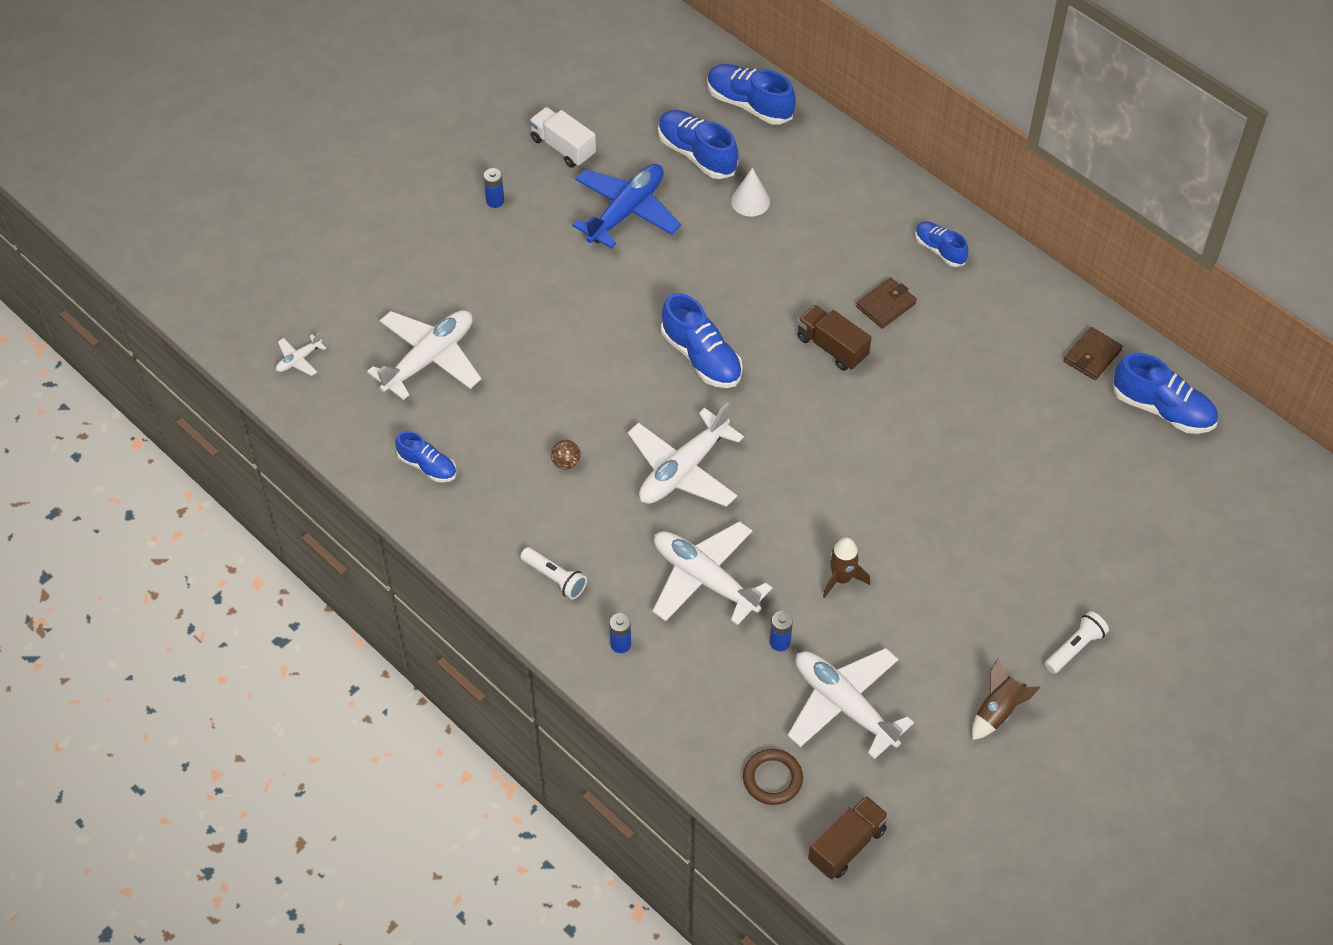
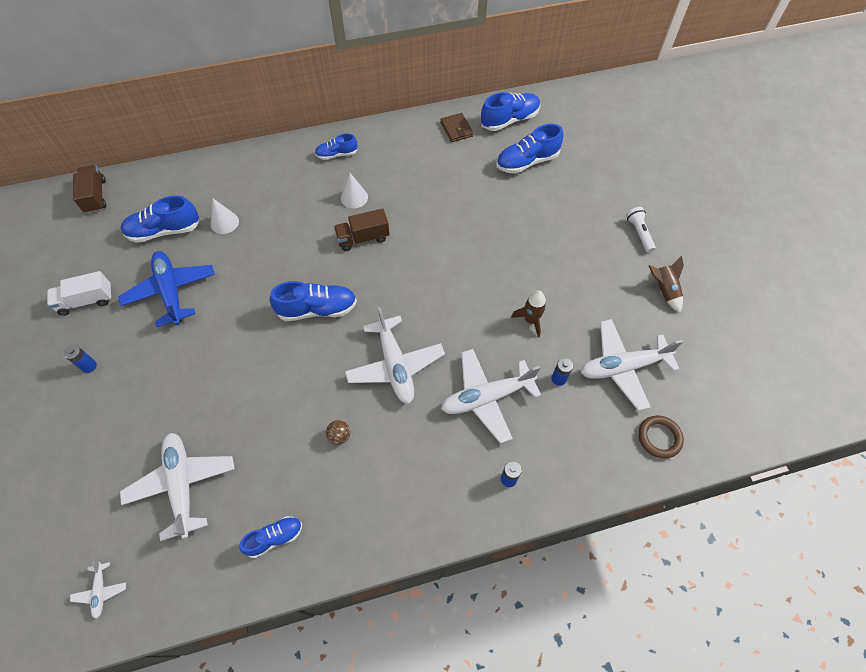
camera: 60 degrees left, 5 degrees up
(555, 578) = (430, 495): white flashlight -> none
(749, 104) = (154, 186): blue shoe -> blue shoe (527, 162)
(847, 845) = (726, 420): brown truck -> brown truck (95, 196)
(886, 305) = (354, 197): brown wallet -> white cone

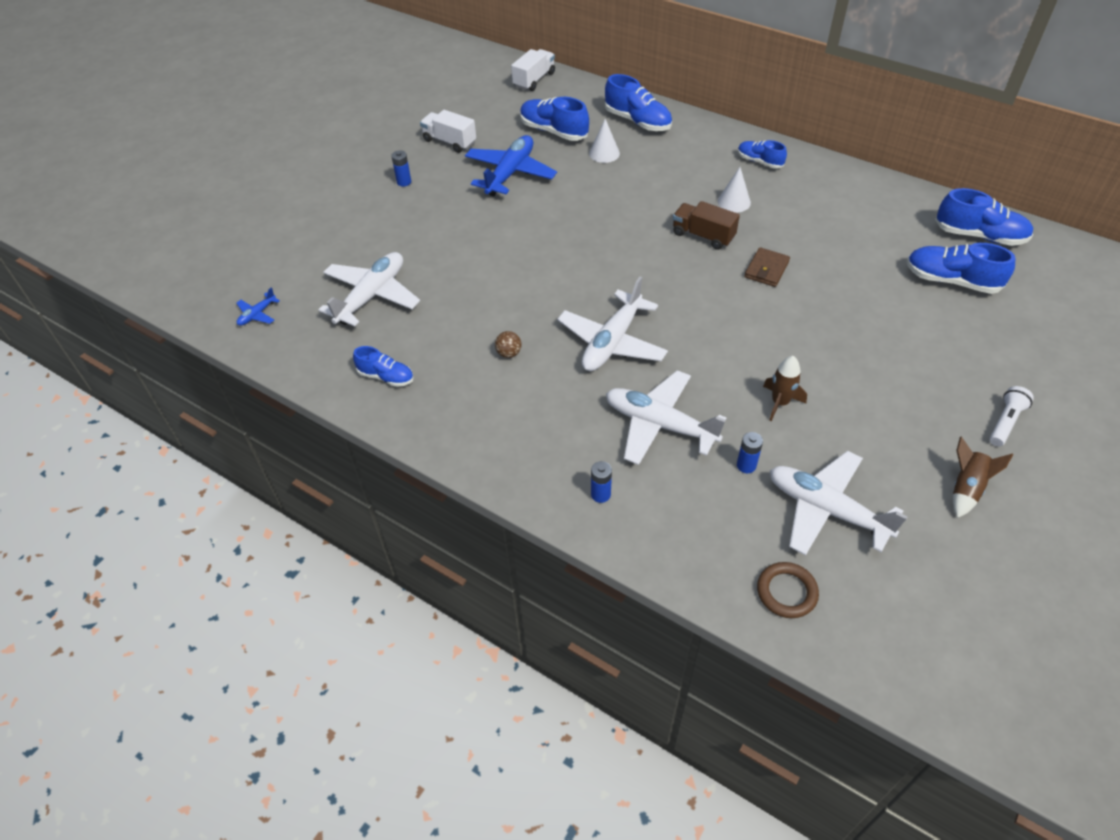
camera: 50 degrees right, 10 degrees down
(95, 196) = (534, 80): brown truck -> white truck
(101, 591) = (257, 314): white plane -> blue plane
(317, 309) = (600, 259): blue shoe -> blue shoe (638, 121)
(456, 129) = (907, 210): brown wallet -> brown wallet (766, 269)

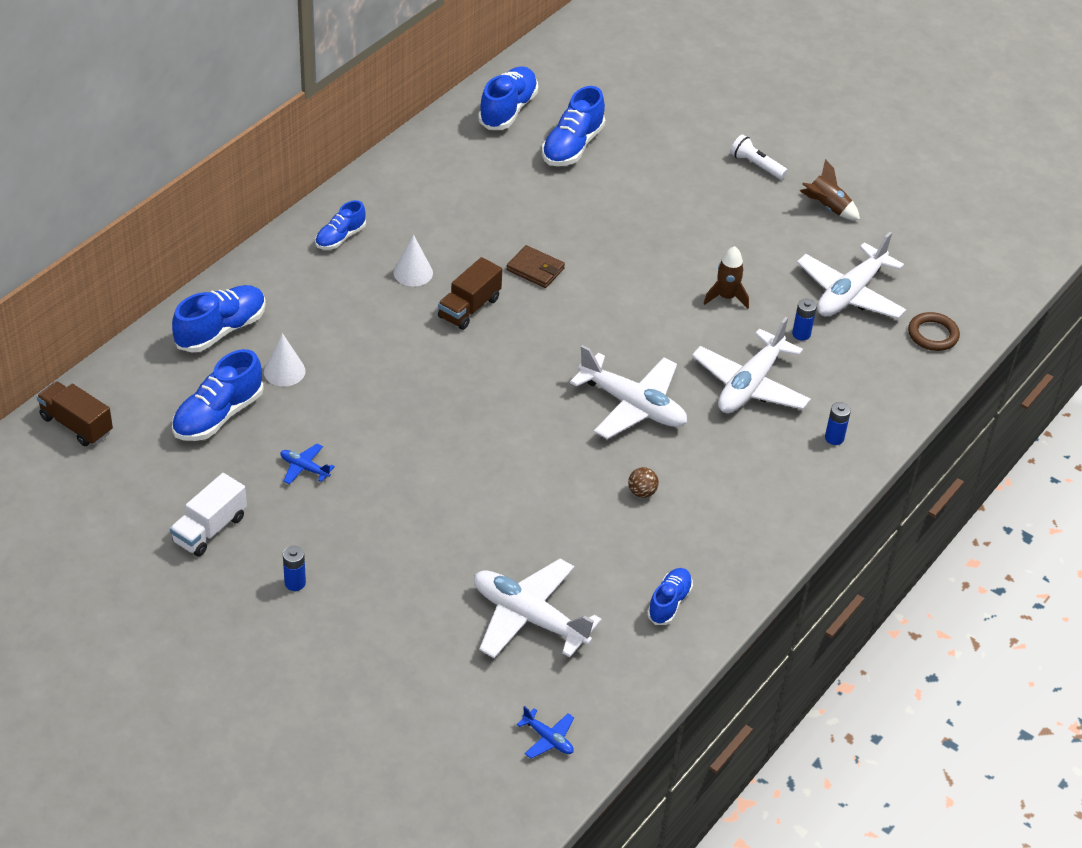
camera: 90 degrees left, 5 degrees down
(510, 173) = (304, 468): blue plane -> blue plane, size x0.45
(534, 80) = (76, 425): white truck -> brown truck

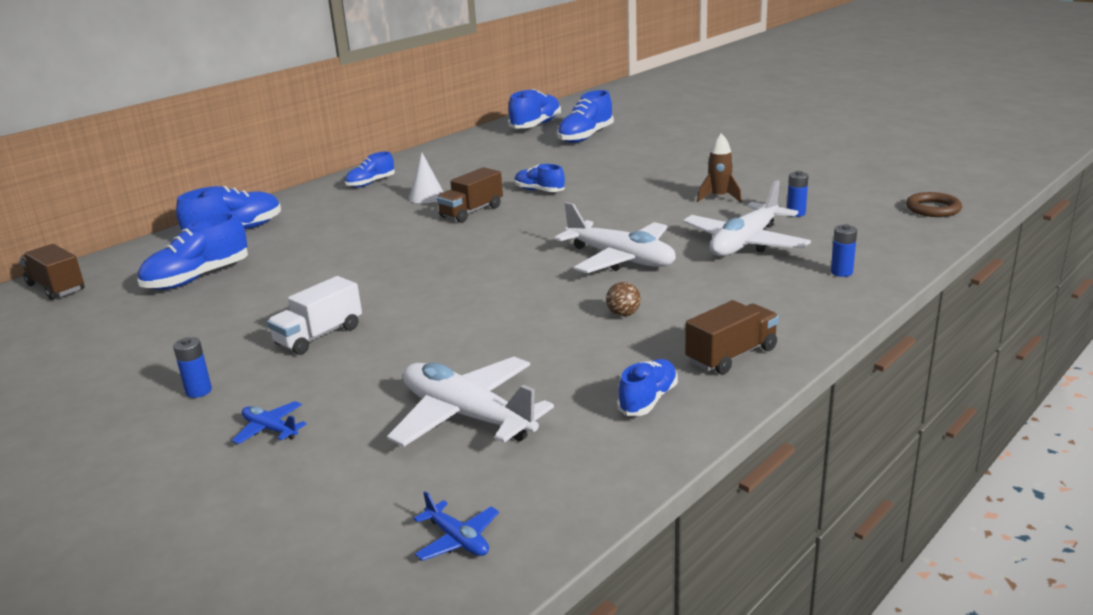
camera: 10 degrees right, 20 degrees down
(209, 529) = (133, 352): white truck -> white truck (319, 336)
(284, 371) = (279, 251): white cone -> none
(304, 468) = (262, 308): blue plane -> blue plane (270, 429)
(535, 269) = (539, 191): brown wallet -> blue shoe
(734, 551) = (731, 356): none -> brown truck
(756, 165) = (745, 137): white flashlight -> none
(827, 207) = (811, 152): brown rocket -> none
(850, 294) = (842, 191): white plane -> none

